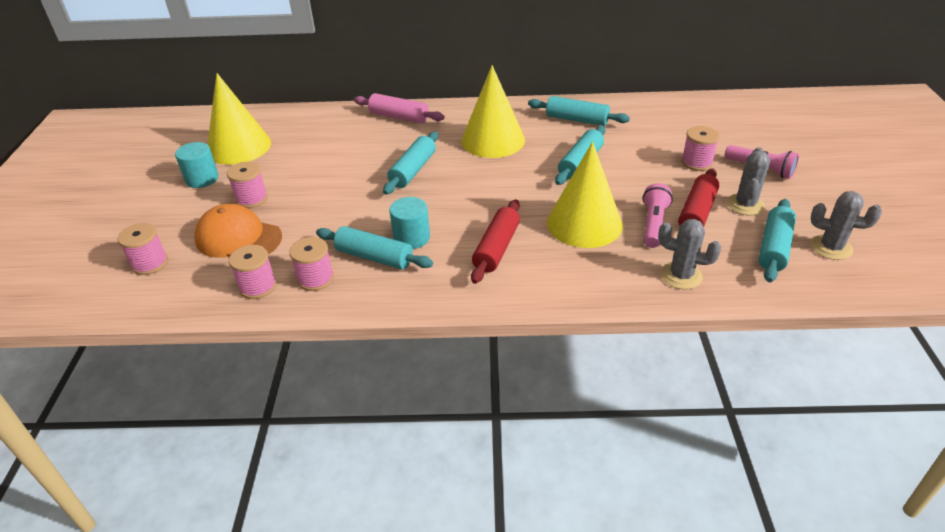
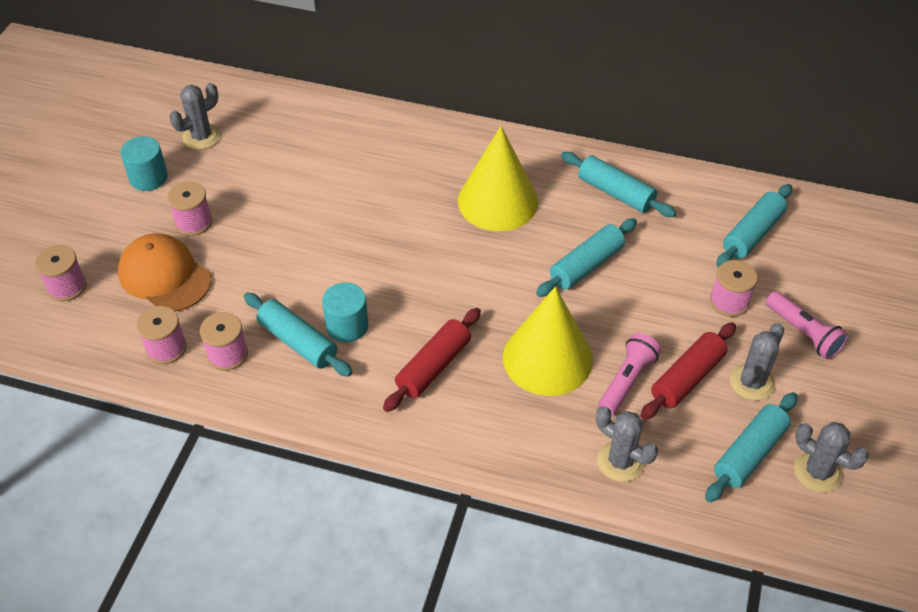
camera: 15 degrees right, 10 degrees up
(239, 147) = (201, 137): yellow cone -> grey cactus
(399, 117) = (400, 134): pink rolling pin -> none
(413, 170) = (385, 225): turquoise rolling pin -> turquoise rolling pin (752, 234)

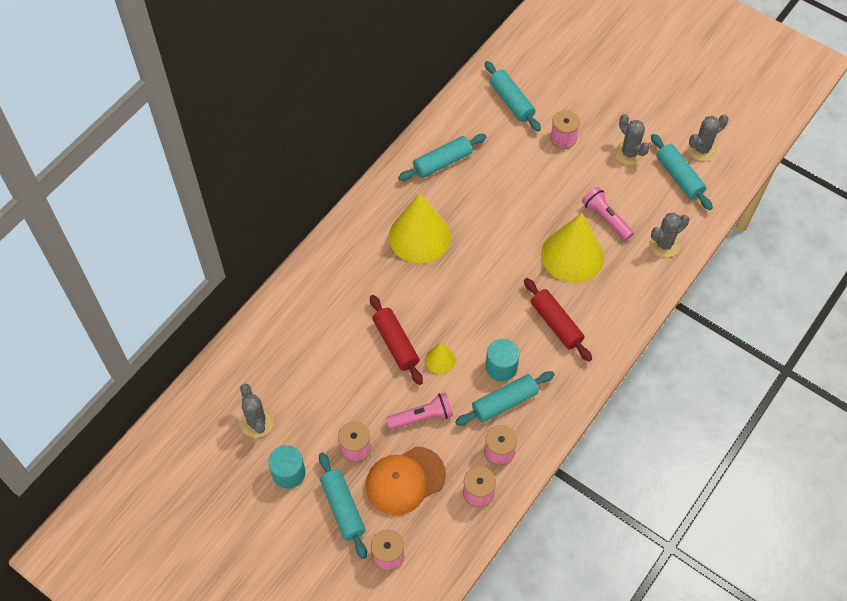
camera: 70 degrees left, 10 degrees up
(335, 265) = (440, 360): none -> yellow cone
(586, 265) = (502, 204): turquoise rolling pin -> turquoise rolling pin (343, 508)
(687, 378) = (614, 185): red rolling pin -> red rolling pin (396, 343)
(803, 333) = (601, 111): pink flashlight -> pink flashlight (422, 417)

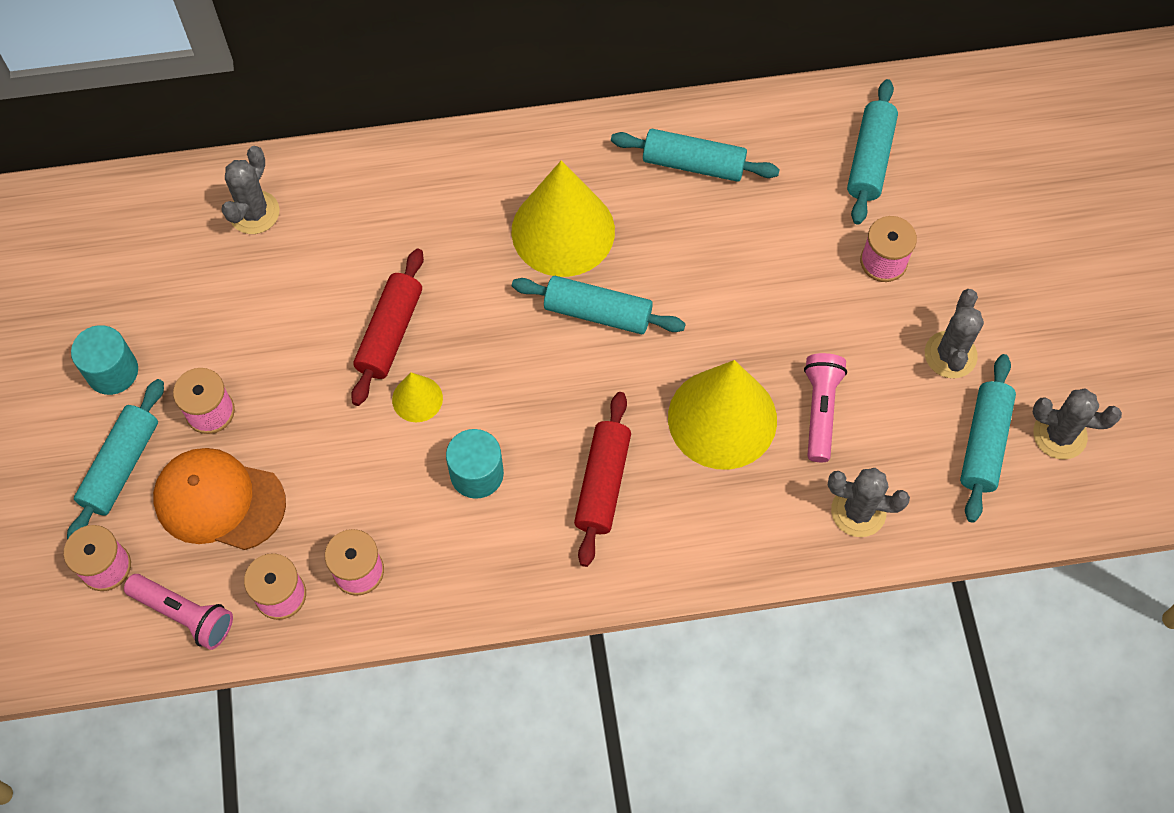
camera: 45 degrees right, 5 degrees up
(257, 422) = (144, 284): grey cactus -> grey cactus (254, 212)
(422, 417) = (321, 446): pink flashlight -> pink flashlight (184, 615)
(504, 402) = (431, 519): turquoise rolling pin -> turquoise rolling pin (598, 312)

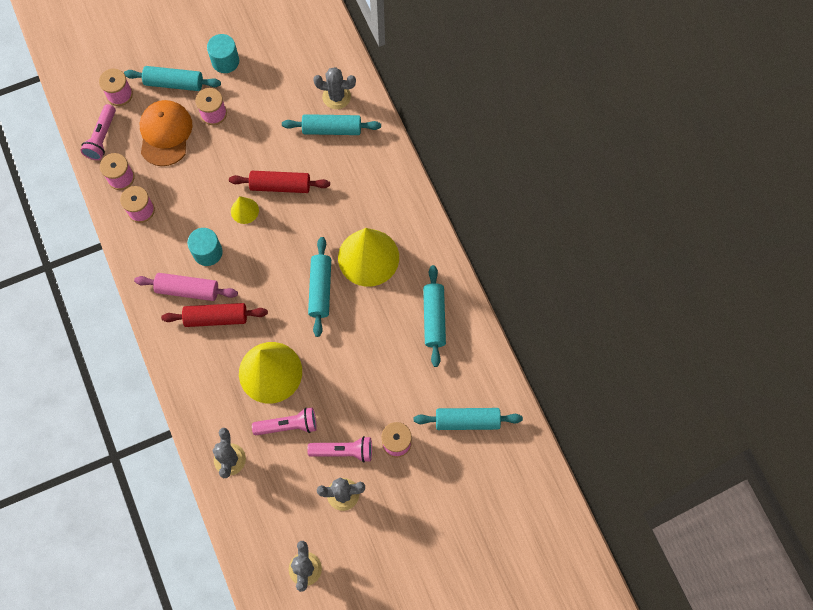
camera: 75 degrees right, 5 degrees up
(537, 520) = (188, 290): none -> pink rolling pin
(881, 339) = (343, 451): none -> pink flashlight
(984, 443) = (289, 524): turquoise rolling pin -> turquoise rolling pin (332, 129)

